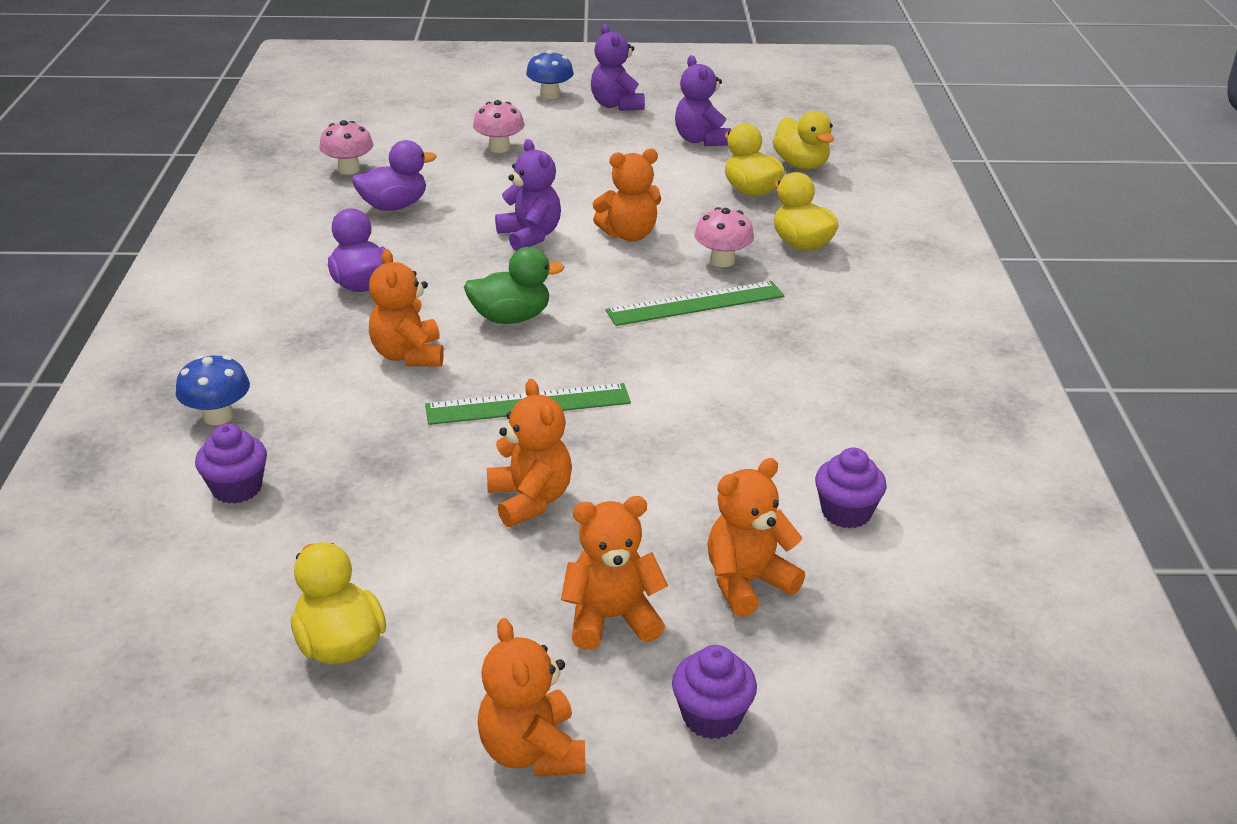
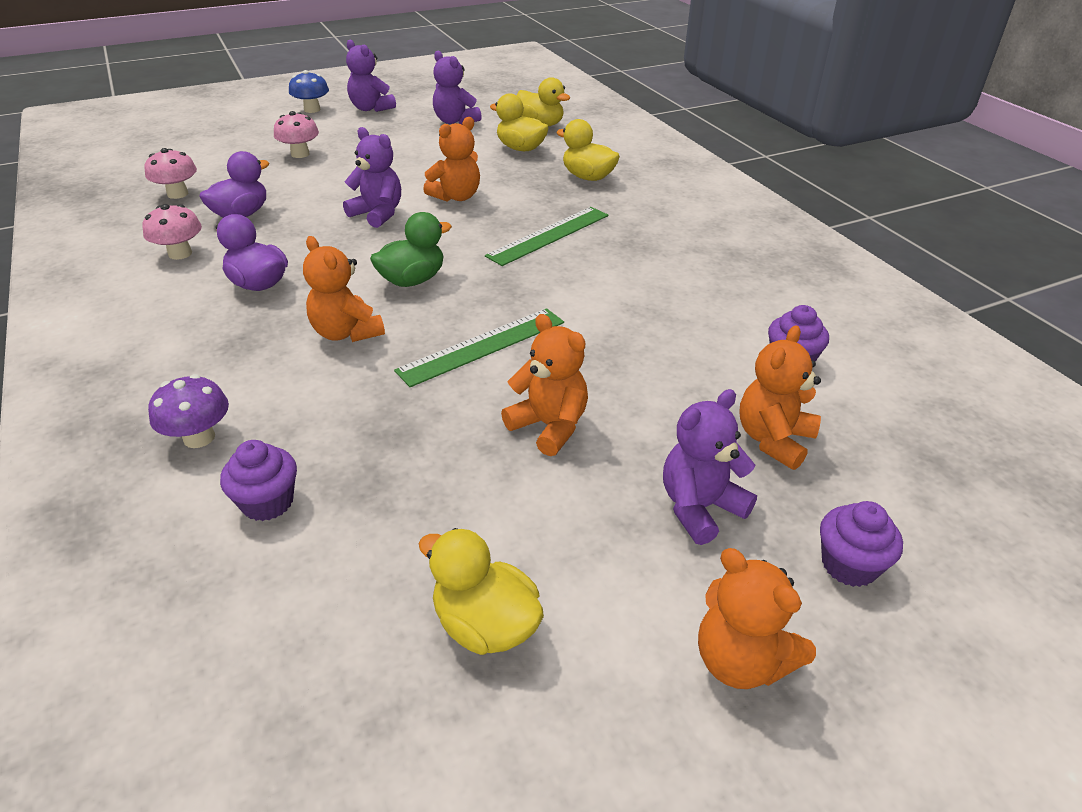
camera: 25 degrees left, 5 degrees up
(218, 416) = (199, 437): blue mushroom -> purple mushroom
(611, 618) = (700, 507): orange teddy bear -> purple teddy bear
(722, 261) = (542, 200): pink mushroom -> pink mushroom (180, 253)

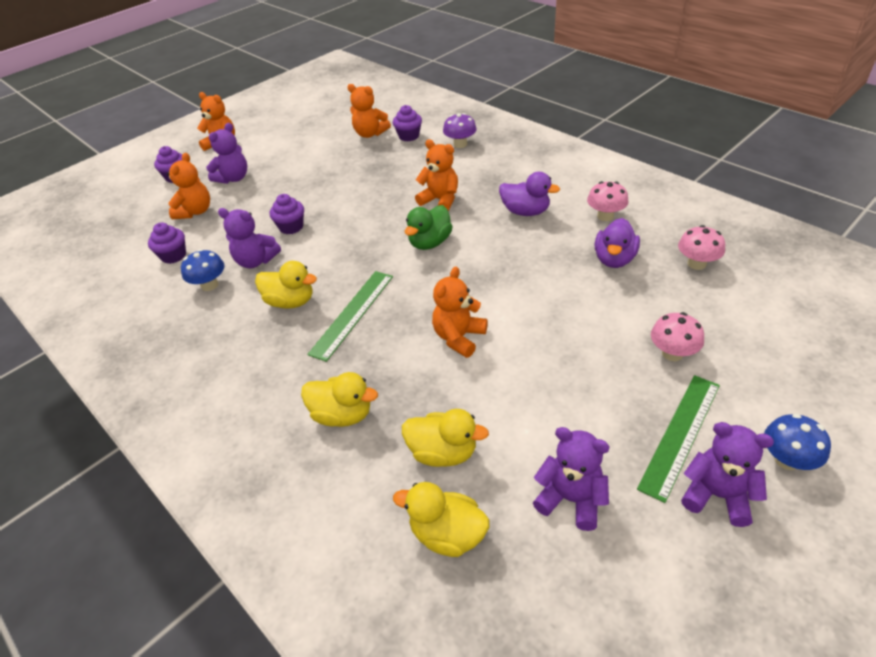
camera: 165 degrees right, 5 degrees up
(378, 214) = (509, 294): purple teddy bear -> purple teddy bear (256, 261)
(482, 346) = (358, 214): green ruler -> green ruler (680, 434)
(485, 625) = (308, 132): yellow duck -> yellow duck (290, 301)
(549, 426) = (306, 188): orange teddy bear -> orange teddy bear (370, 134)
(595, 356) = (291, 227): none -> purple cupcake
(723, 305) = (209, 285): none -> blue mushroom

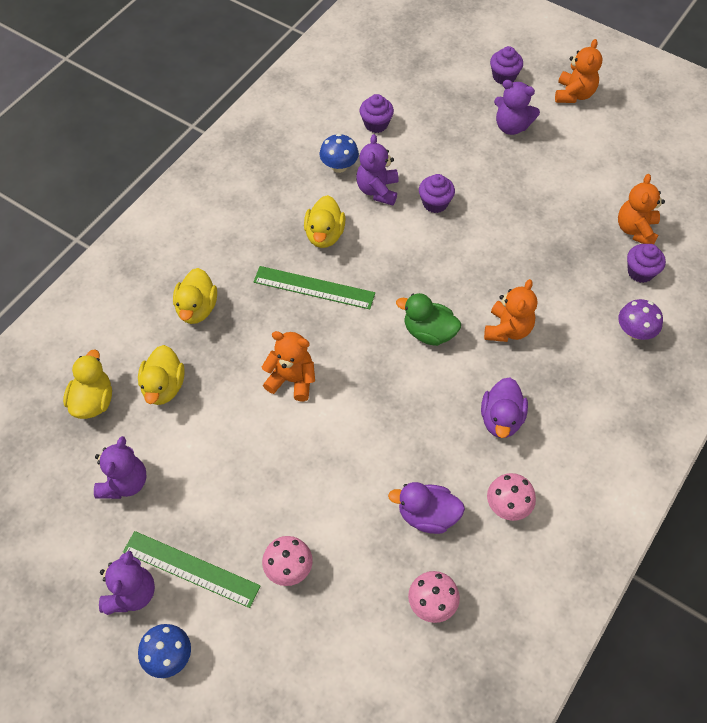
camera: 75 degrees right, 15 degrees up
(195, 211) = (446, 115): orange teddy bear -> none

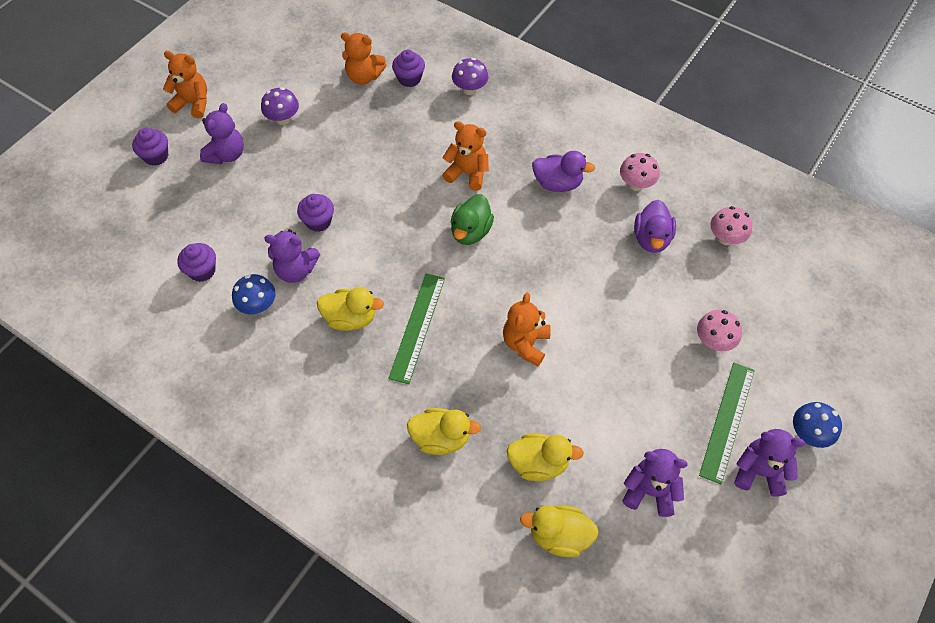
camera: 90 degrees left, 0 degrees up
(564, 165) = (283, 119): none -> purple mushroom

